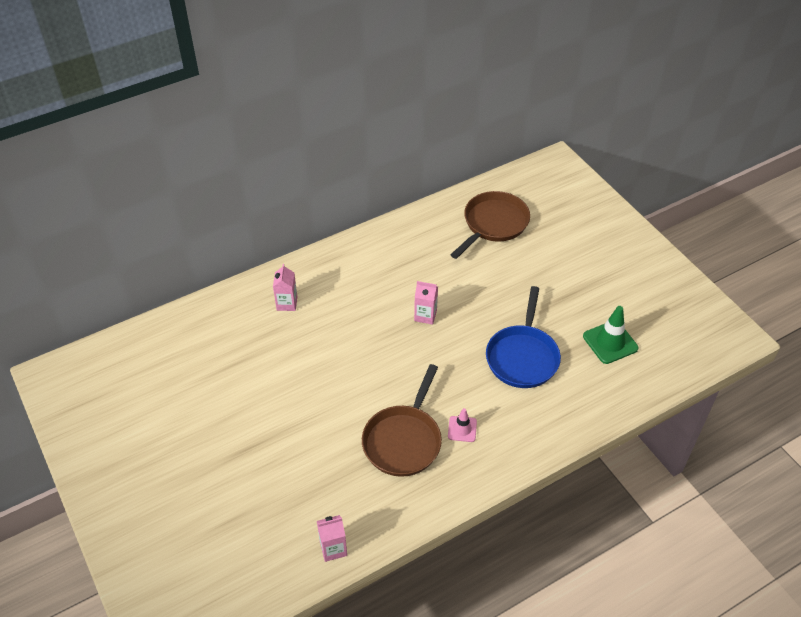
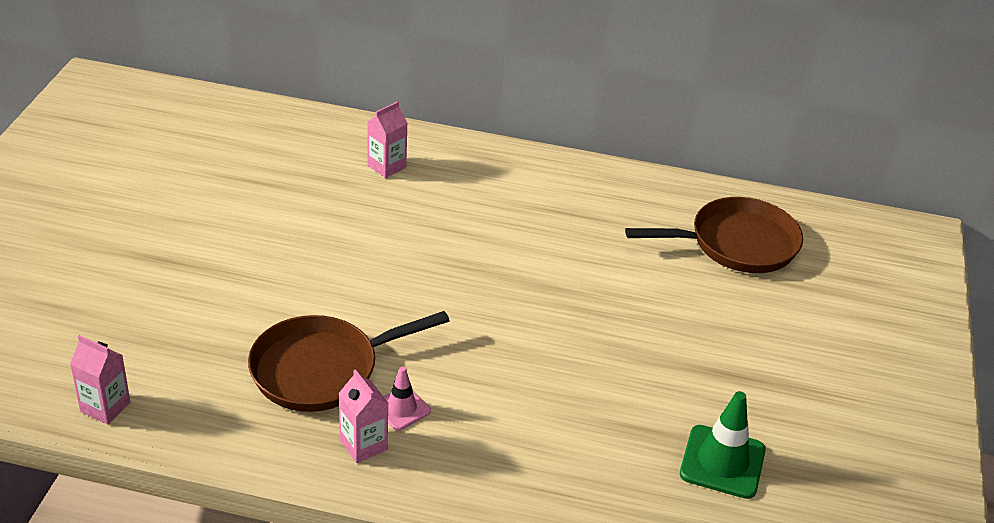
camera: 40 degrees right, 10 degrees down
(425, 315) = (521, 275): pink carton -> pink carton (363, 445)
(522, 356) = (581, 393): blue pan -> none

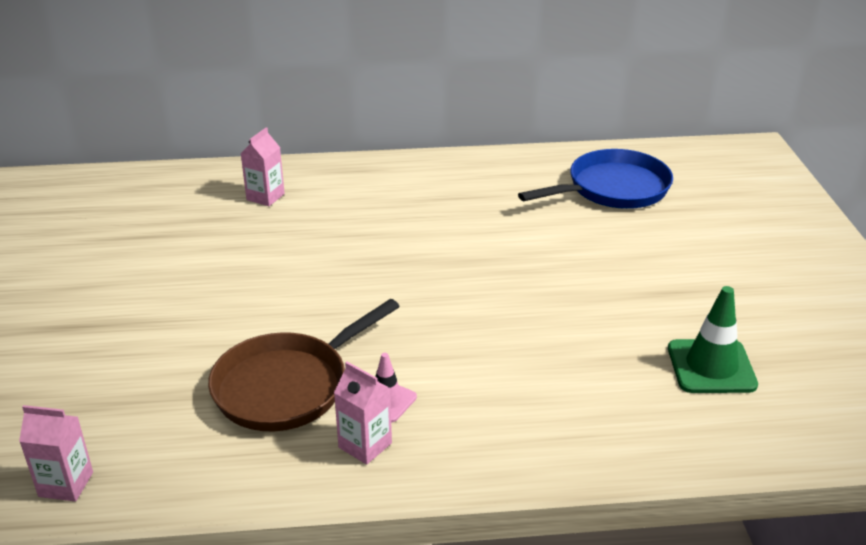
camera: 15 degrees left, 5 degrees down
(736, 244) = (612, 189): brown pan -> blue pan

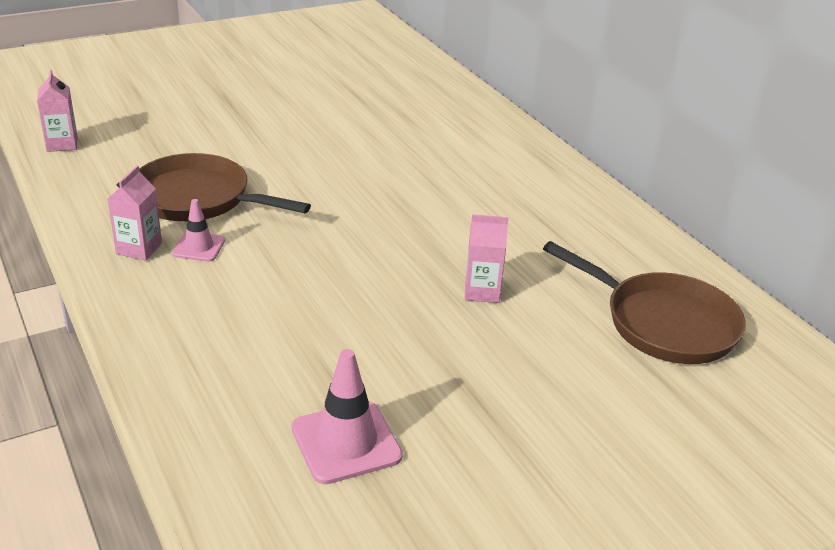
camera: 65 degrees right, 0 degrees up
(265, 197) = (457, 129): pink carton -> pink carton (482, 291)
(612, 189) = (662, 323): blue pan -> brown pan
(711, 367) = (346, 442): green traffic cone -> pink traffic cone

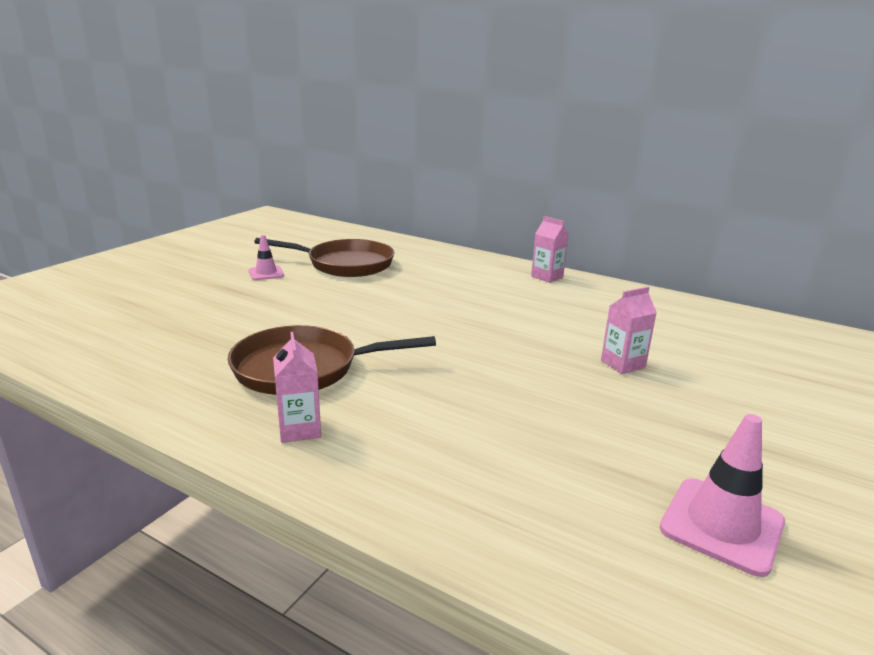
camera: 30 degrees left, 10 degrees down
(62, 144) = (97, 363): pink carton -> pink carton (547, 277)
(199, 247) = (358, 408): pink traffic cone -> pink traffic cone (266, 273)
(662, 323) = (752, 345): brown pan -> brown pan (345, 264)

